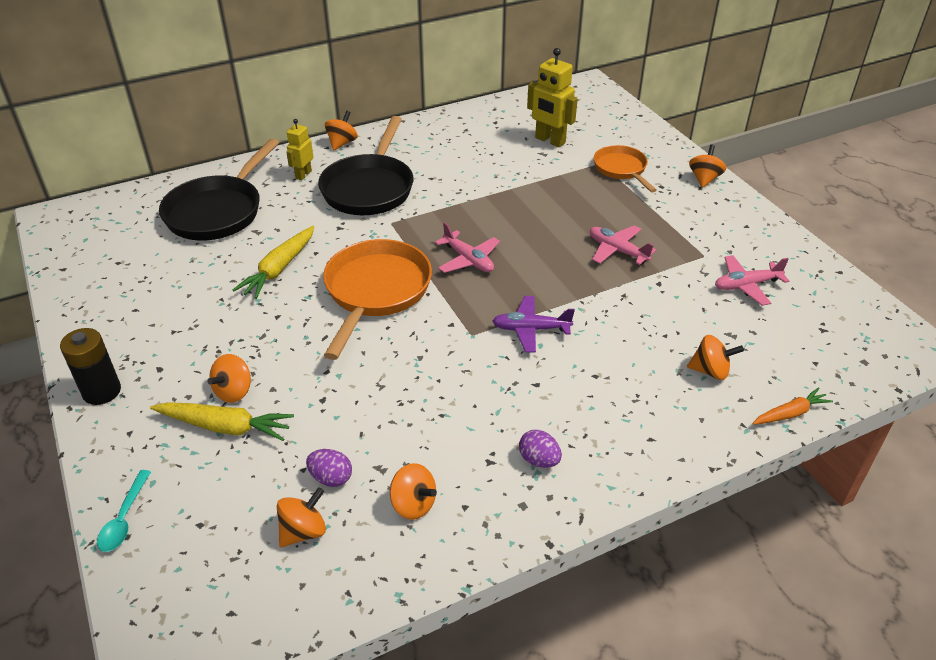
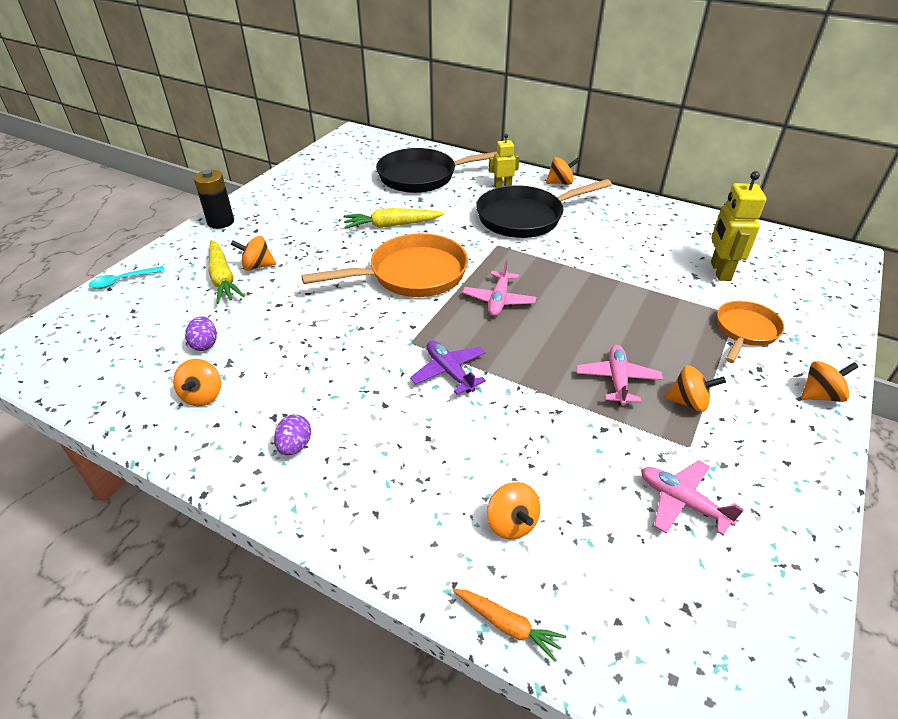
camera: 55 degrees right, 0 degrees up
(303, 531) = (149, 355): orange spinning top -> orange spinning top (688, 402)

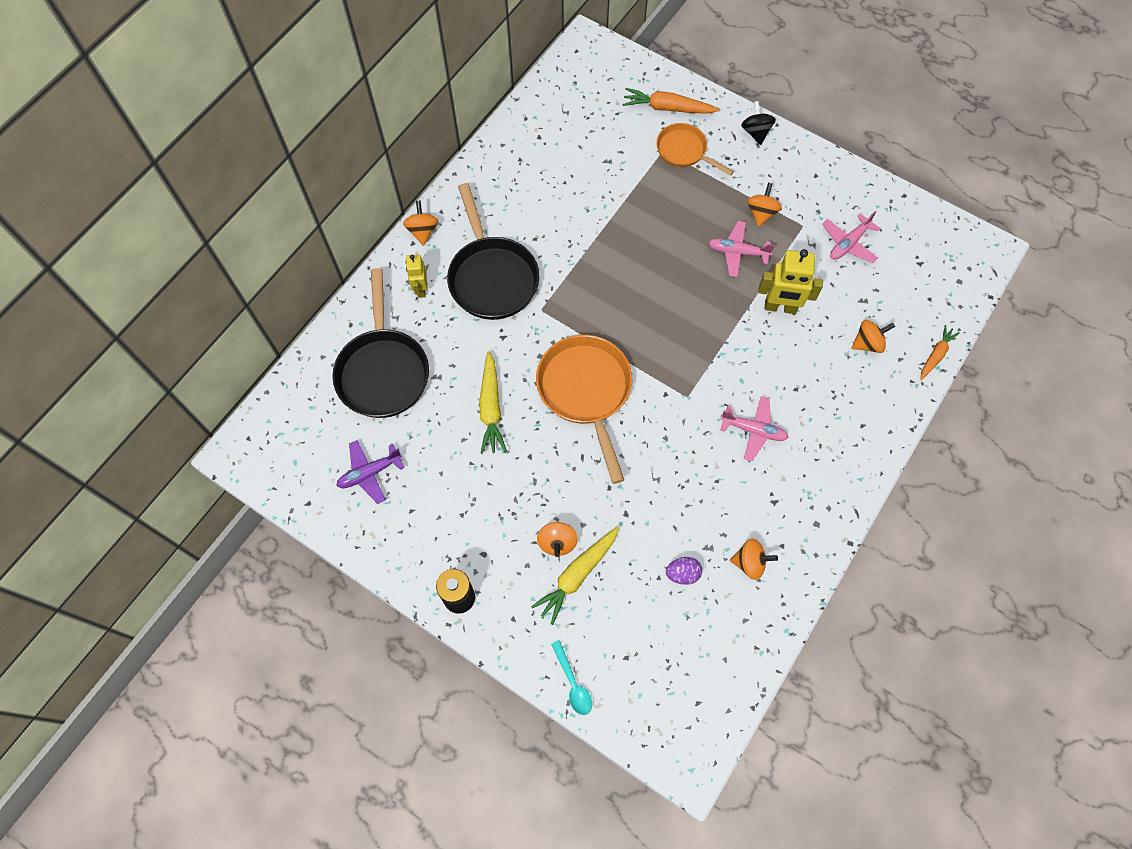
camera: 85 degrees left, 25 degrees up
(223, 278) = (577, 575): yellow carrot -> yellow carrot turned 150 degrees clockwise
(295, 446) = (804, 483): purple egg -> none
(449, 372) = (725, 369): purple plane -> purple plane (369, 473)
(499, 300) = (632, 320): pink plane -> pink plane (753, 430)
(720, 271) = (602, 141): yellow robot -> yellow robot (780, 307)
(800, 316) = (667, 108): none -> orange carrot
(820, 395) = (755, 132): orange spinning top -> black spinning top

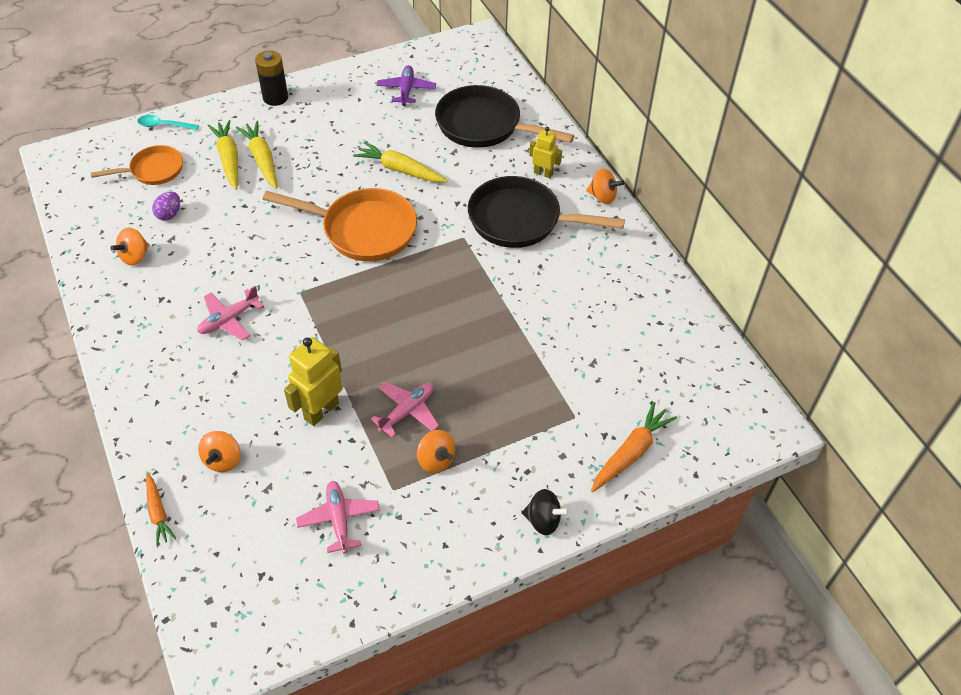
camera: 120 degrees right, 15 degrees down
(557, 542) = (262, 159): orange spinning top -> yellow carrot
(684, 151) = (562, 436): orange pan -> orange pan (153, 170)

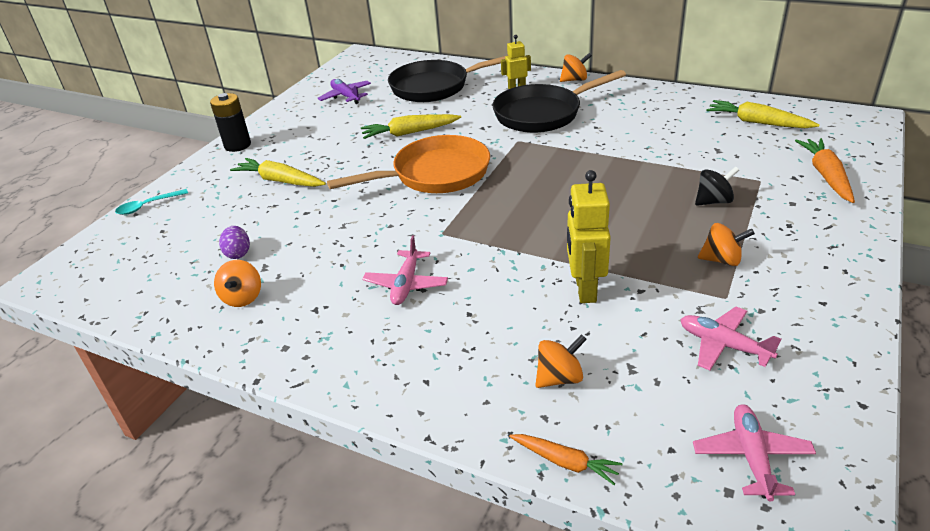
camera: 35 degrees left, 15 degrees down
(153, 170) = (178, 236): orange pan -> none
(223, 460) = (559, 378): orange spinning top -> orange spinning top turned 90 degrees counterclockwise
(229, 159) = (247, 195): yellow carrot -> yellow carrot (757, 122)
(407, 411) = (649, 247): pink plane -> pink plane (751, 457)
(543, 520) = (851, 242): black spinning top -> black spinning top (713, 201)

